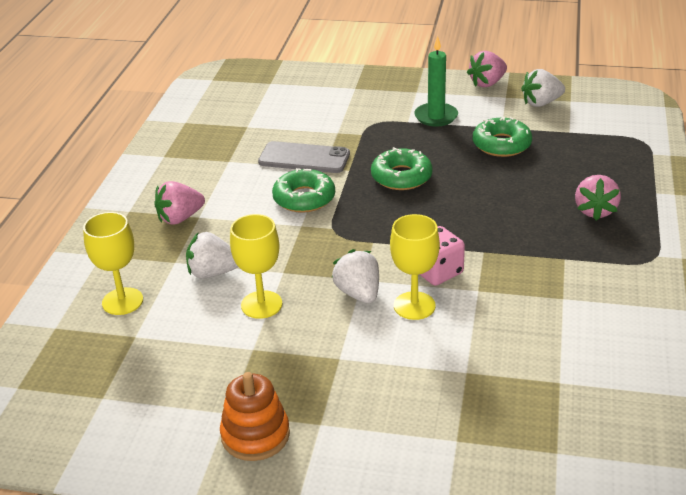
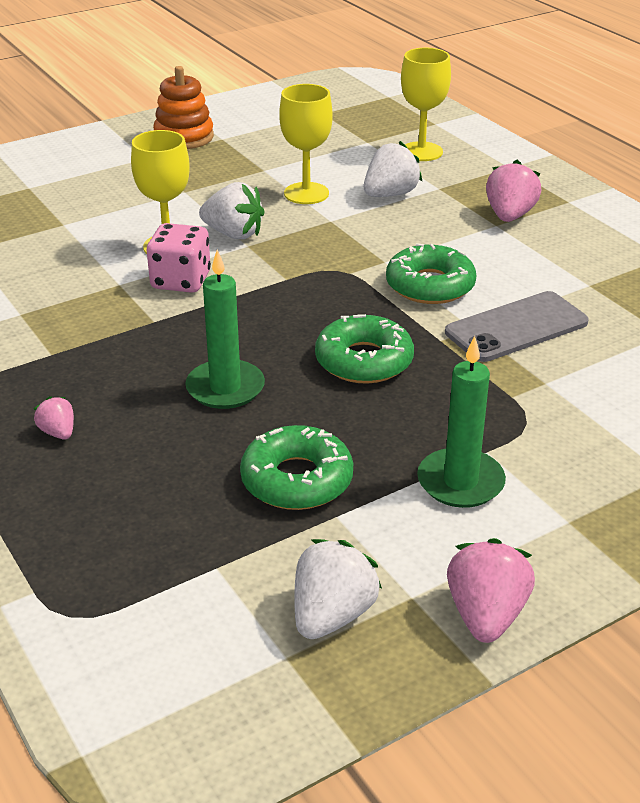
camera: 135 degrees right, 0 degrees up
(487, 195) = (225, 388): none -> green candle
(595, 211) = (58, 432): pink strawberry -> pink strawberry, size x0.55

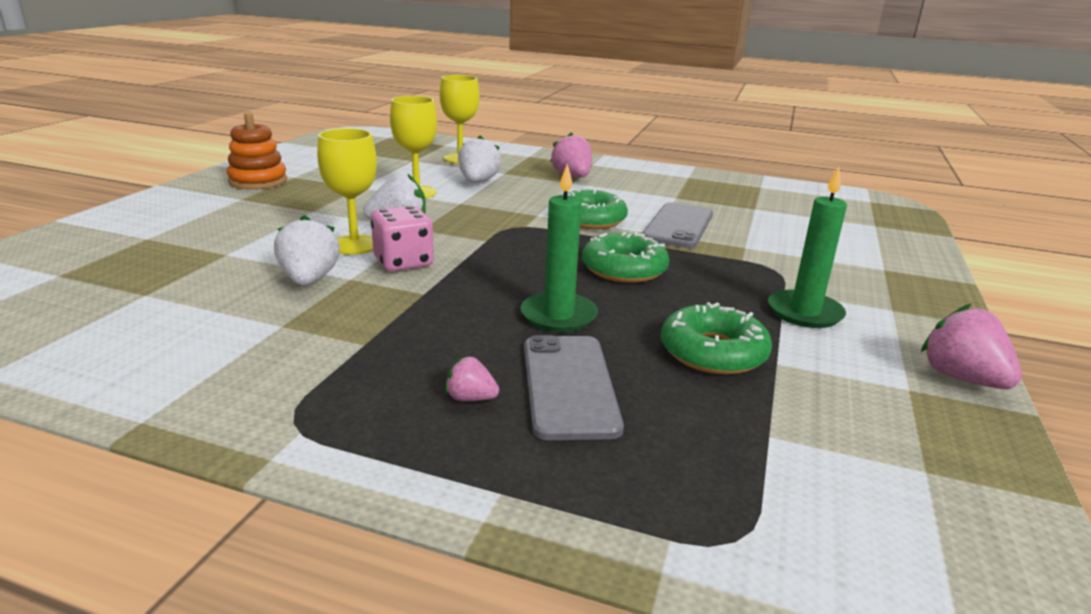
camera: 40 degrees left, 10 degrees down
(137, 454) = (569, 385): none -> grey phone
(332, 615) = (895, 425): white strawberry -> white strawberry (309, 280)

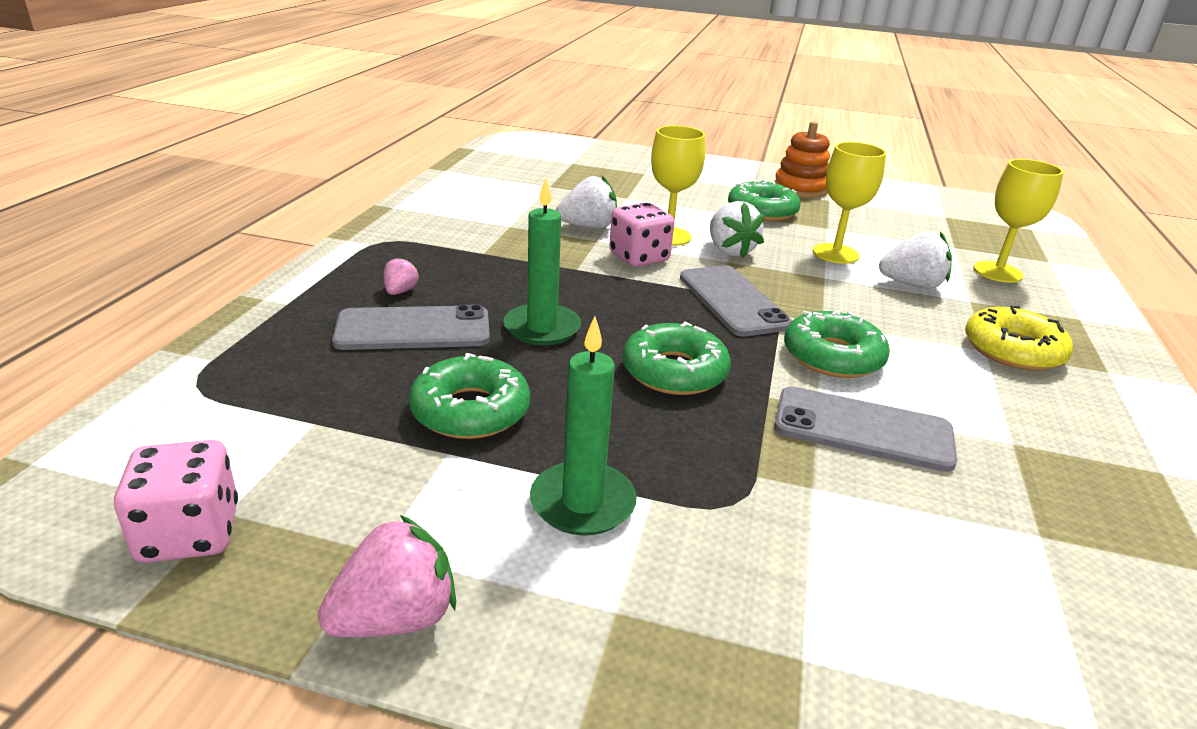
camera: 85 degrees right, 5 degrees up
(308, 202) = (762, 211): none -> green donut
(502, 236) = (733, 301): none -> grey phone
(572, 177) = (1013, 350): pink strawberry -> yellow donut
(966, 486) = (189, 533): none -> pink dice

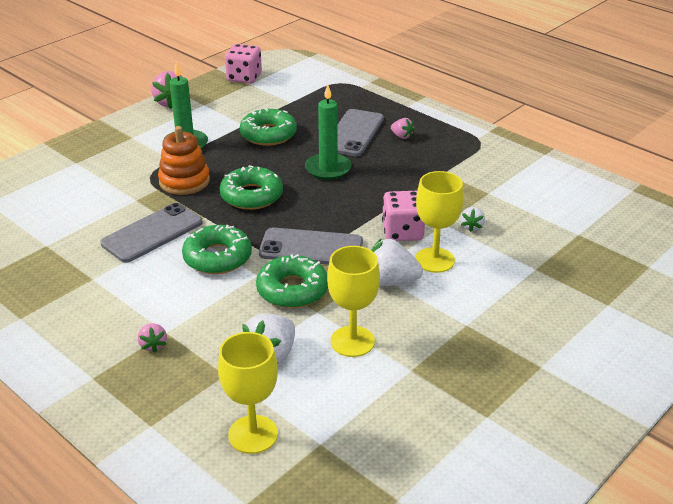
camera: 120 degrees right, 5 degrees up
(588, 227) = (472, 226): white strawberry -> white strawberry, size x0.55
(762, 211) = (470, 342): green donut -> green donut (292, 290)
(800, 188) = (529, 409): orange stacking toy -> orange stacking toy (184, 181)
(1013, 350) = (153, 345): yellow donut -> pink strawberry

